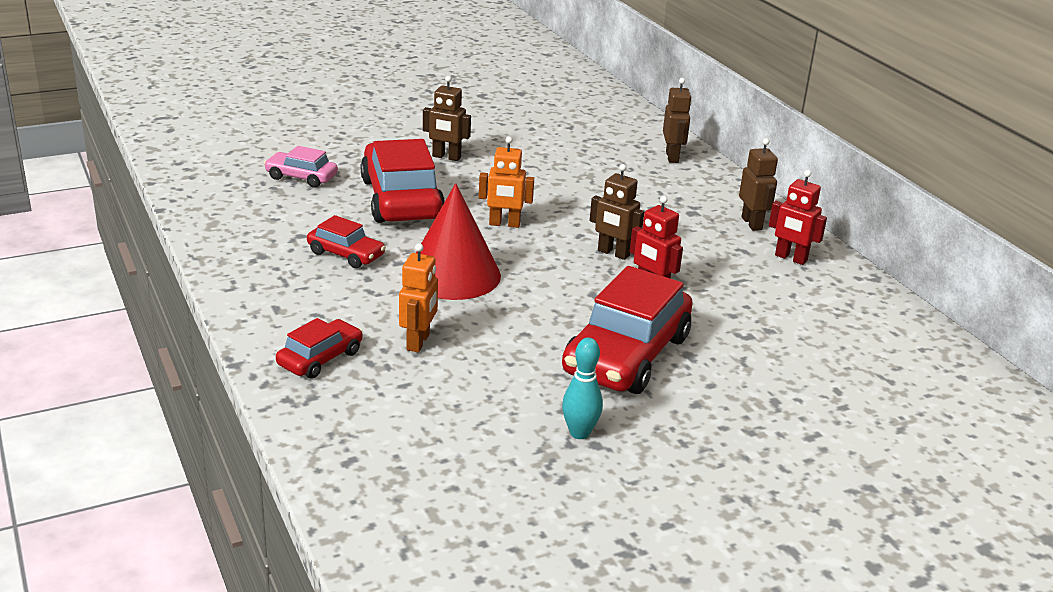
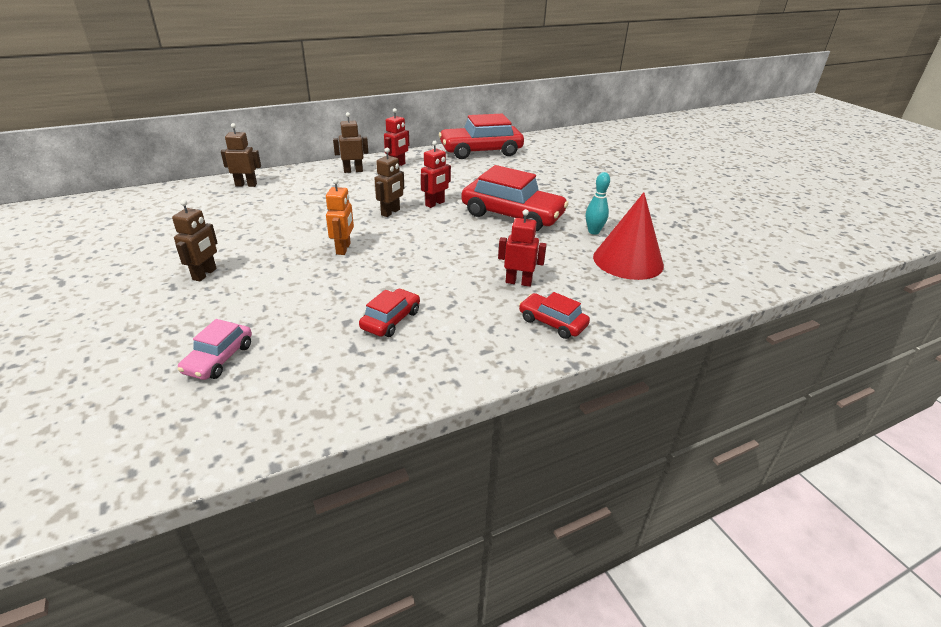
camera: 90 degrees left, 5 degrees up
(401, 199) = (288, 295): red car -> red car (481, 151)
(418, 342) = (518, 282): orange robot -> red robot
(453, 274) = (423, 270): red cone -> red cone (628, 260)

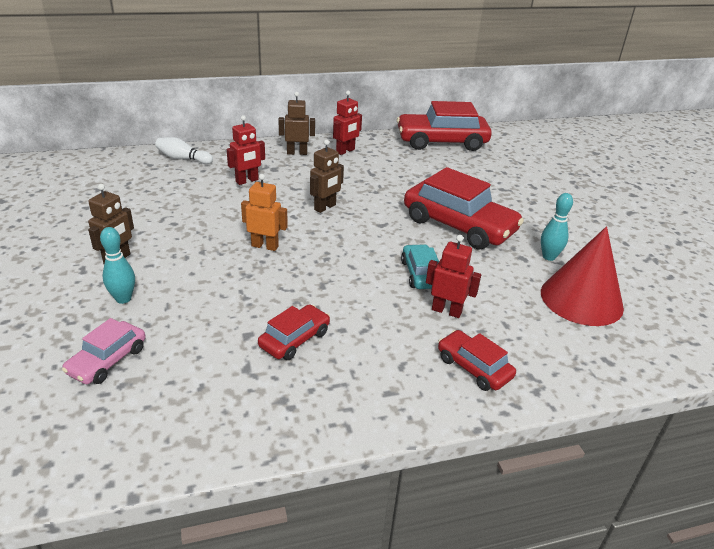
camera: 10 degrees right, 0 degrees up
(220, 306) = (123, 299): none -> turquoise bowling pin
(246, 185) = (183, 159): brown robot -> white bowling pin
(343, 249) = (265, 246): orange robot -> orange robot turned 90 degrees counterclockwise
(435, 204) = (376, 202): red robot -> red robot (247, 181)
(489, 256) = (420, 274): none -> turquoise car

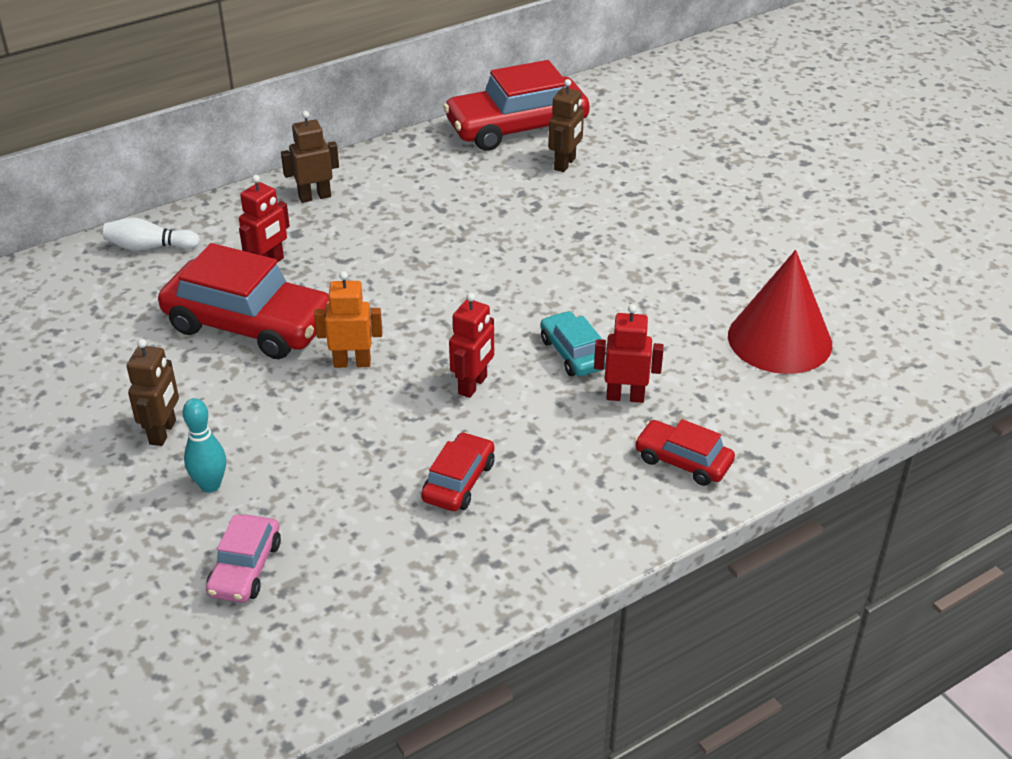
camera: 15 degrees left, 5 degrees up
(325, 207) = (402, 282): brown robot -> brown robot (565, 164)
(345, 151) = (384, 177): red robot -> red robot (473, 385)
(459, 225) = (594, 268): red car -> red car (249, 324)
(549, 257) = (724, 288): turquoise bowling pin -> none

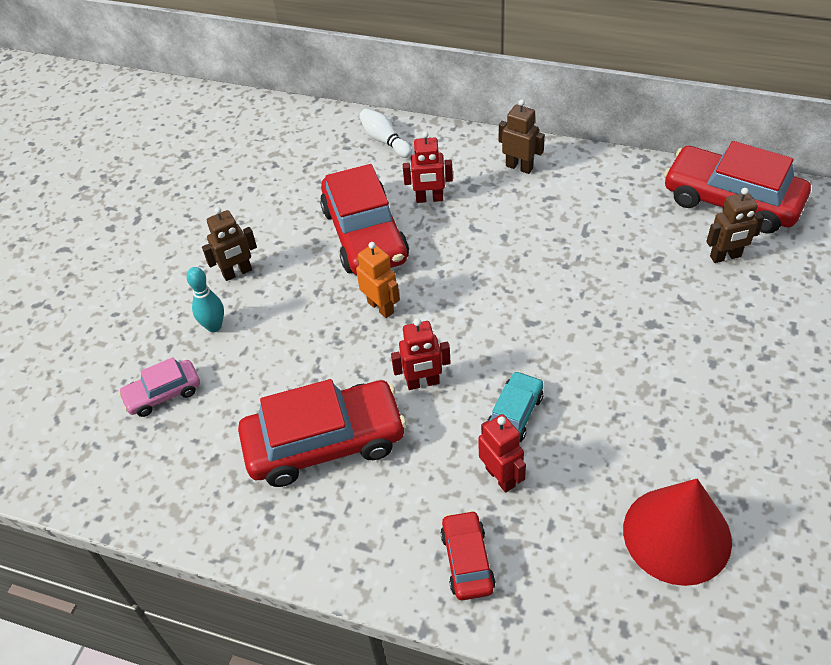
camera: 55 degrees right, 10 degrees up
(459, 481) = (325, 442): red car -> red car, size x1.97

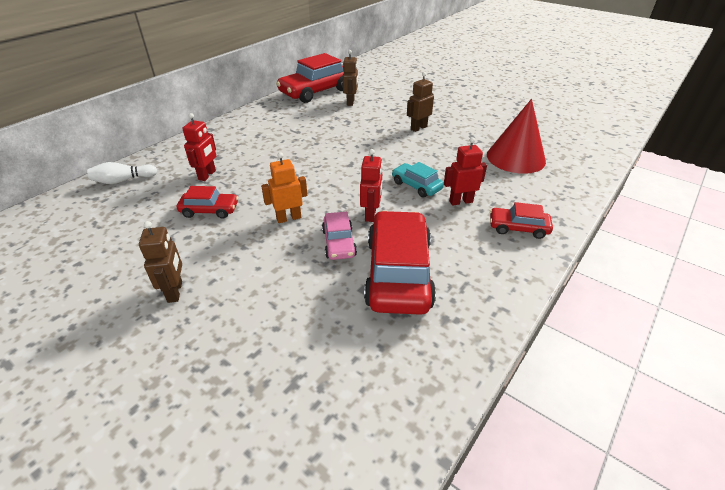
camera: 75 degrees left, 10 degrees down
(163, 394) = (282, 377): pink car -> pink car (339, 243)
(214, 326) = (227, 320): turquoise bowling pin -> none
(365, 235) = (210, 210): red car -> red car, size x0.51
(519, 167) = (220, 137): brown robot -> brown robot (418, 128)

